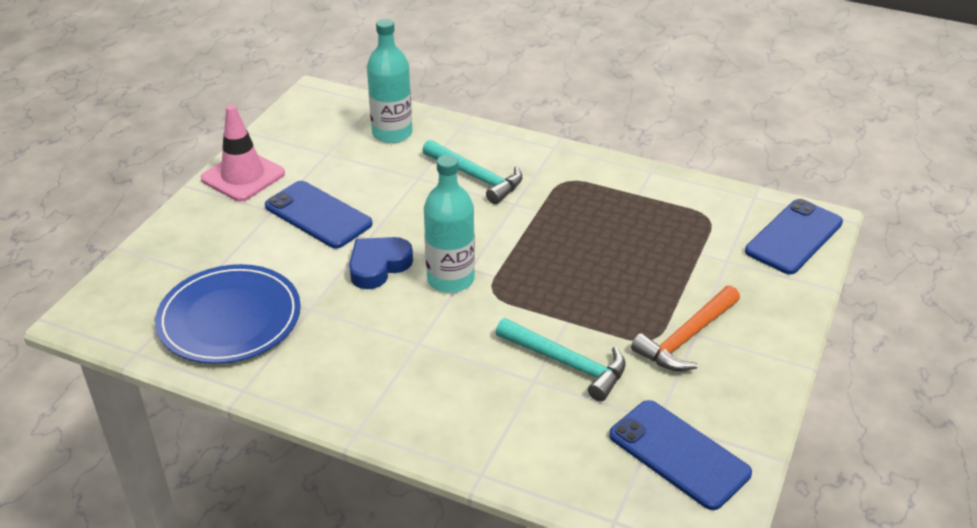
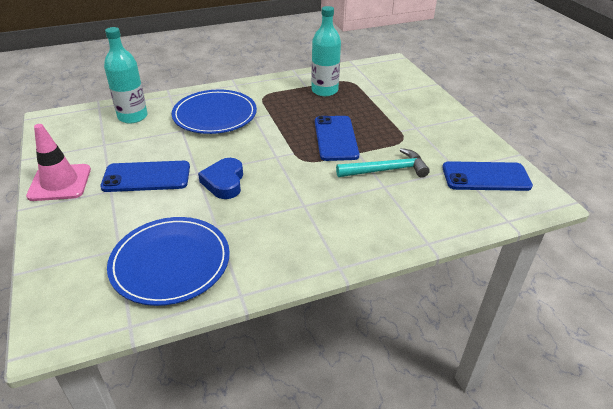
camera: 45 degrees left, 0 degrees up
(450, 279) = (274, 166): turquoise bottle -> turquoise bottle (324, 90)
(476, 177) = (215, 115): turquoise hammer -> blue plate
(686, 338) = (415, 131): orange hammer -> none
(794, 237) = (392, 72): blue phone -> blue phone (336, 138)

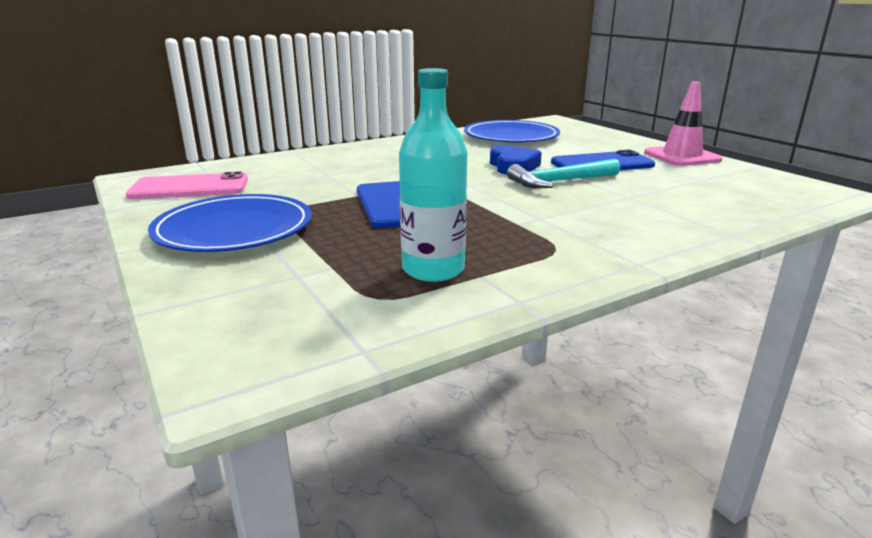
camera: 170 degrees right, 15 degrees down
(132, 116) = (728, 204): turquoise bottle -> none
(215, 115) = (606, 215): blue plate -> blue plate (234, 229)
(386, 170) = (321, 184): turquoise hammer -> turquoise hammer (560, 182)
(485, 177) = (190, 188): blue phone -> pink phone

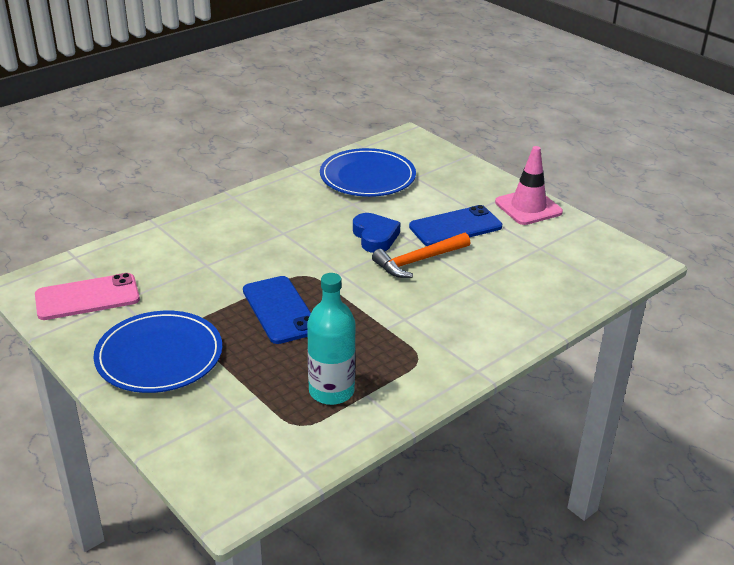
camera: 10 degrees left, 10 degrees up
(560, 182) = (418, 261): turquoise hammer -> orange hammer

